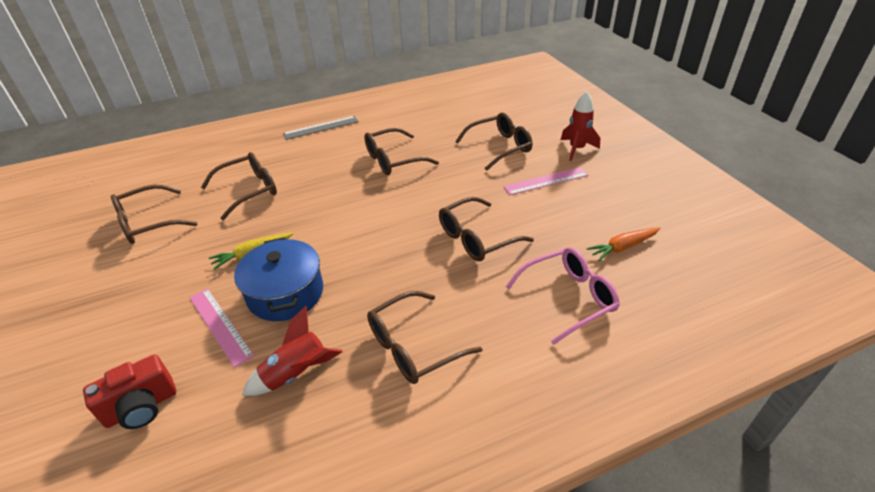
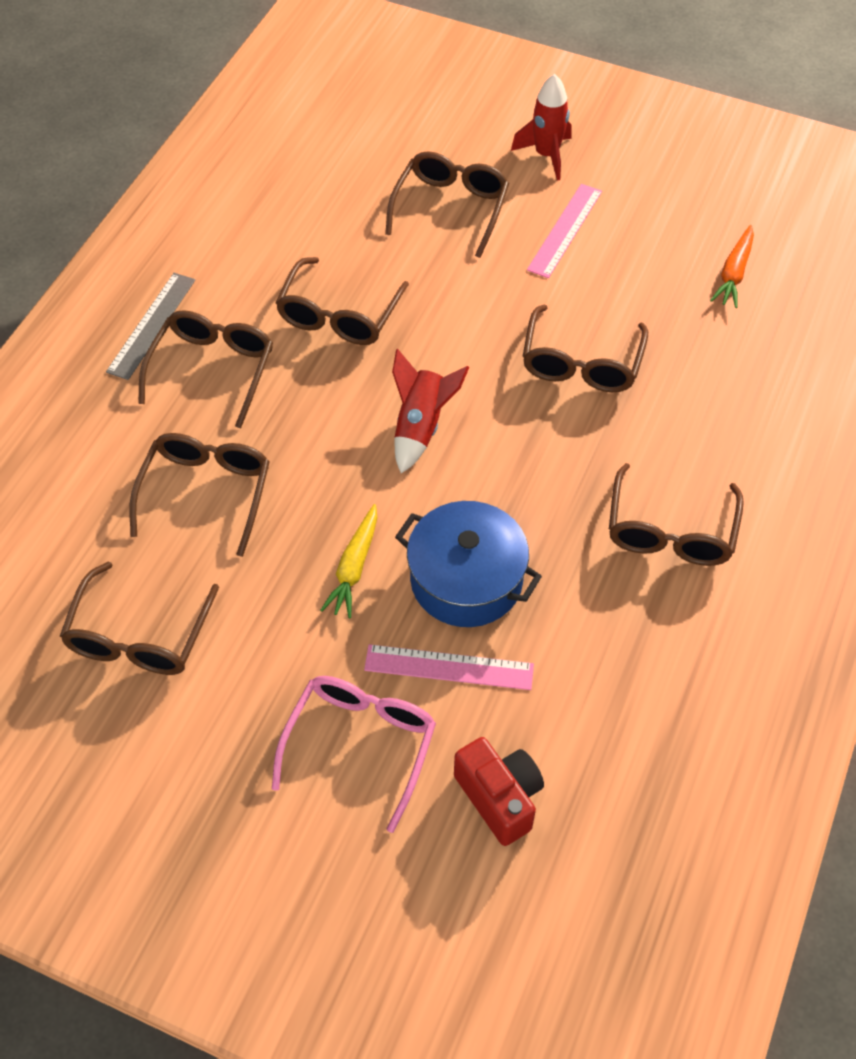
camera: 45 degrees left, 15 degrees up
(142, 407) = (499, 798): red camera -> red camera turned 45 degrees counterclockwise
(296, 373) = (599, 644): red rocket -> red rocket (420, 426)
(318, 152) = (213, 369): none -> brown glasses
(568, 298) = (746, 372): pink glasses -> pink glasses (360, 744)

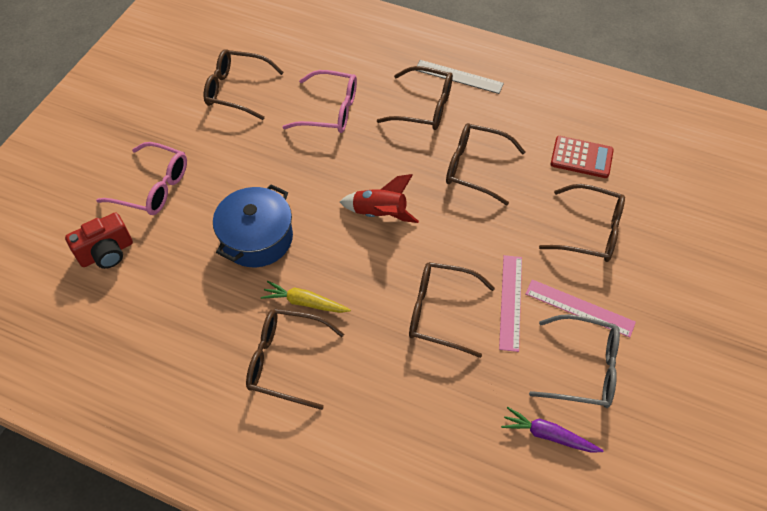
camera: 90 degrees right, 0 degrees up
(206, 492) = (330, 111): brown glasses -> pink glasses
(326, 203) = (581, 157): none -> red calculator
(354, 567) = (272, 181): yellow carrot -> yellow carrot (305, 302)
(449, 667) = (196, 229): pink ruler -> pink ruler (511, 302)
(546, 155) = (665, 298): red rocket -> none
(646, 235) = (584, 368): none -> grey glasses
(734, 273) = (548, 435): orange carrot -> purple carrot

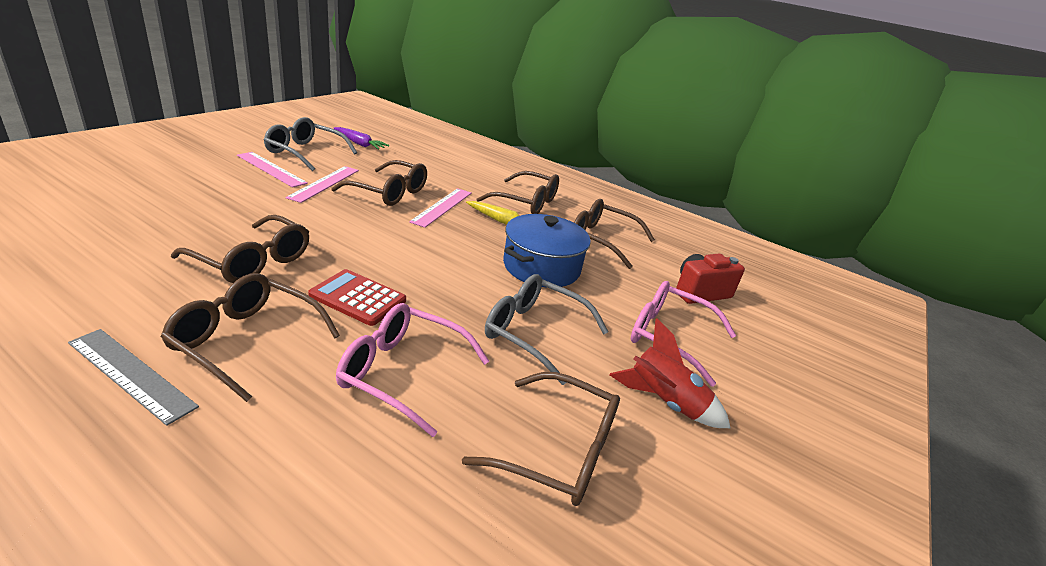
camera: 175 degrees left, 25 degrees down
(256, 162) = (534, 333): none -> grey glasses
(375, 306) = (442, 207): none -> pink ruler
(380, 214) = (401, 253): red rocket -> red rocket (664, 402)
(581, 157) = (107, 238): red calculator -> red calculator (358, 298)
(590, 231) = (195, 194): brown glasses -> brown glasses (601, 240)

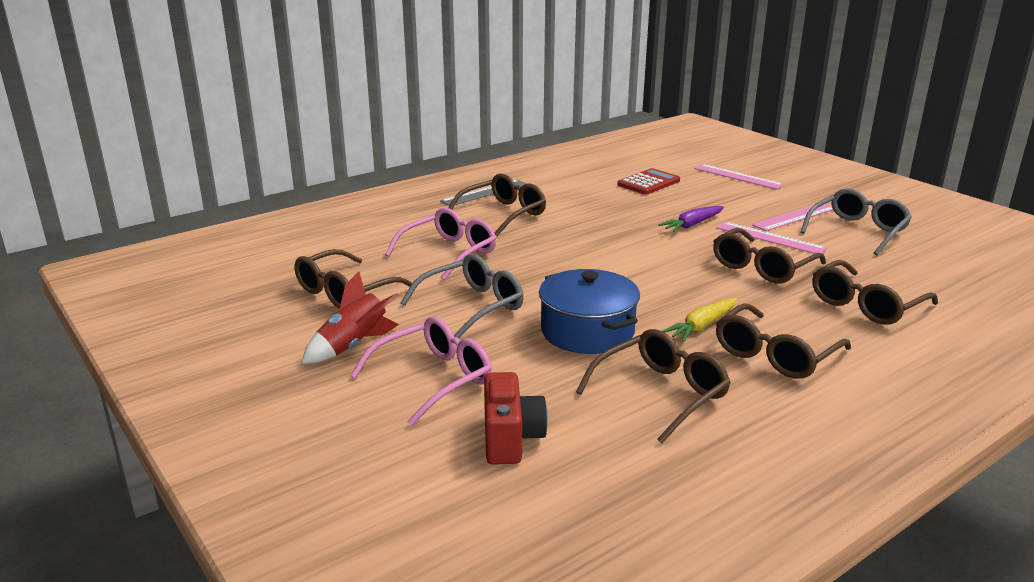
camera: 115 degrees right, 5 degrees down
(253, 261) = (603, 213): brown glasses -> brown glasses (865, 305)
(358, 298) = (545, 244): red calculator -> red calculator (648, 183)
(359, 144) = (920, 259): purple carrot -> purple carrot (692, 225)
(442, 207) = (734, 293): pink ruler -> pink ruler (738, 176)

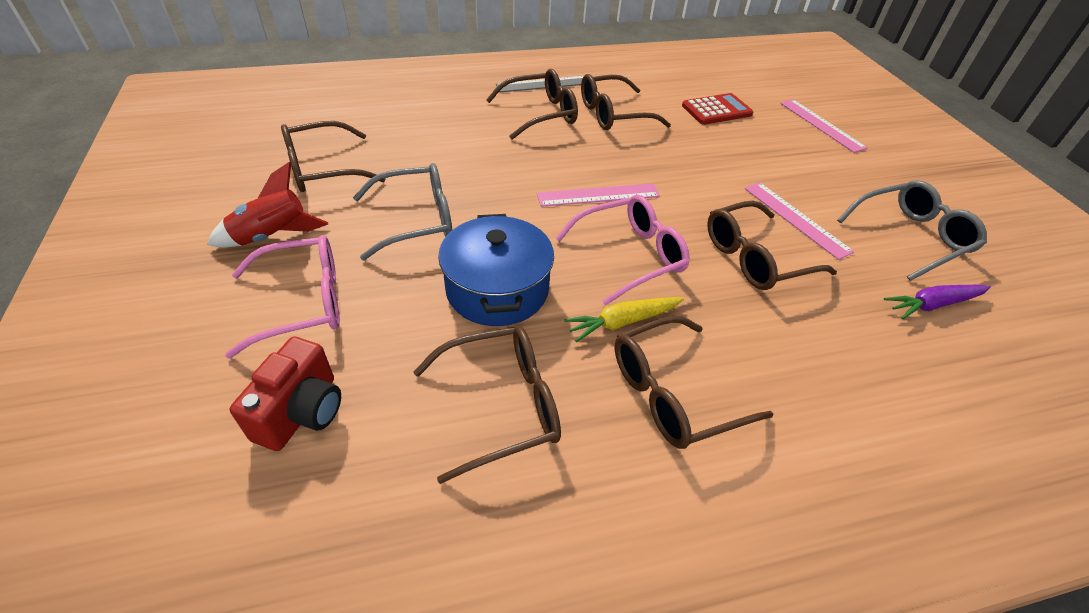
camera: 20 degrees right, 20 degrees up
(449, 253) = (452, 148): pink glasses -> pink glasses (630, 256)
(692, 225) = (721, 177): purple carrot -> purple carrot (933, 305)
(794, 217) = (847, 196): pink ruler -> pink ruler (598, 195)
(865, 305) = (841, 353): brown glasses -> brown glasses (613, 114)

